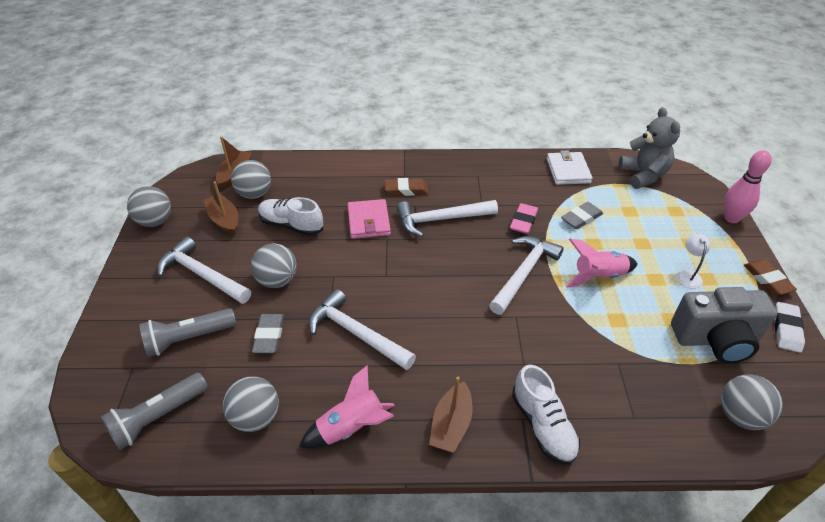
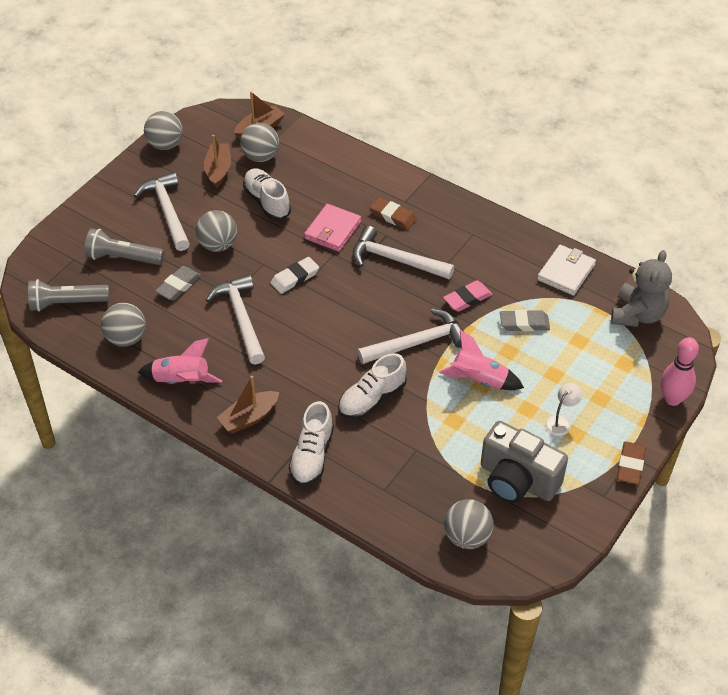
camera: 35 degrees right, 5 degrees up
(538, 340) = (372, 398): none -> white shoe
(786, 329) = (591, 508): white eraser -> white eraser (295, 278)

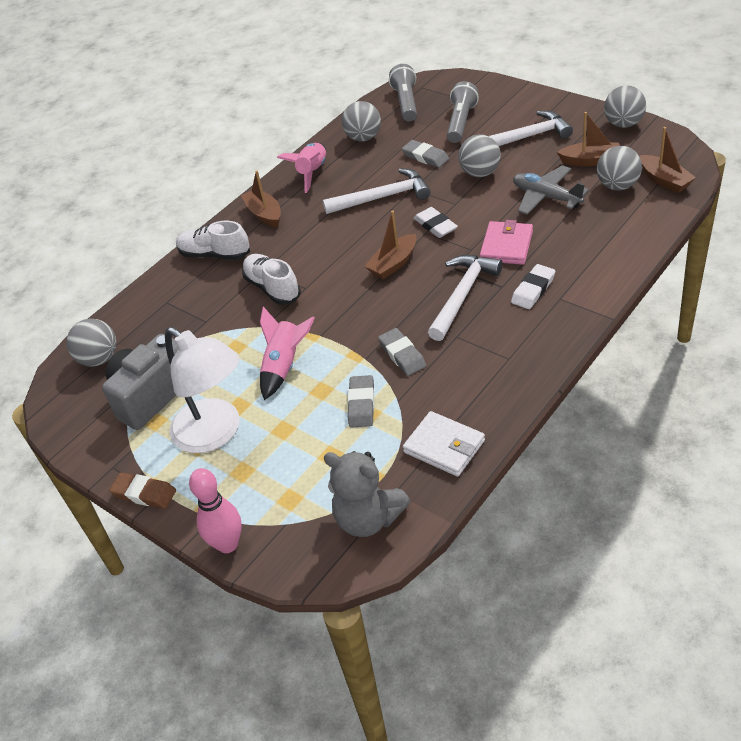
camera: 100 degrees right, 5 degrees down
(267, 202) = (546, 197): white shoe -> grey plane
(333, 230) = (506, 246): pink wallet -> pink wallet turned 75 degrees clockwise
(347, 307) = (393, 264): none -> brown boat
(393, 216) = (533, 290): brown eraser -> white eraser
(417, 343) = (340, 317): white hammer -> none
(467, 298) = (402, 355): pink eraser -> grey eraser
(561, 421) = (216, 433): white lamp -> white lamp, size x2.44

